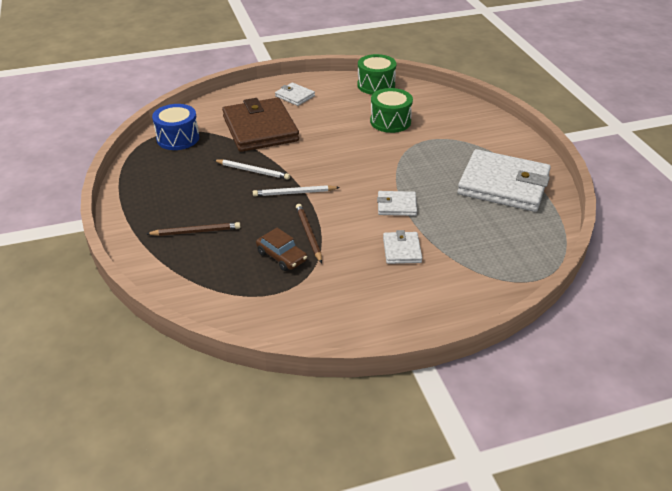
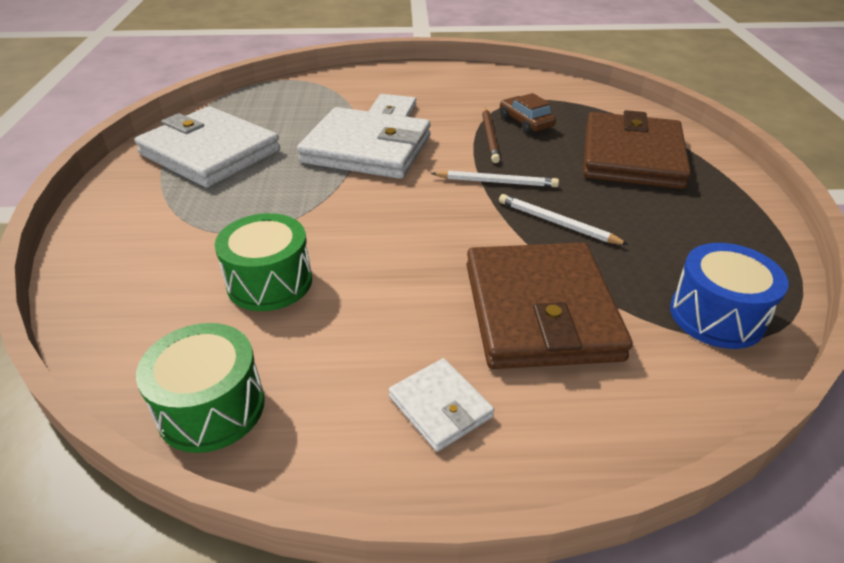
camera: 165 degrees left, 0 degrees up
(195, 231) = (632, 156): brown pencil -> brown wallet
(396, 205) = (367, 149): white wallet -> white wallet, size x2.15

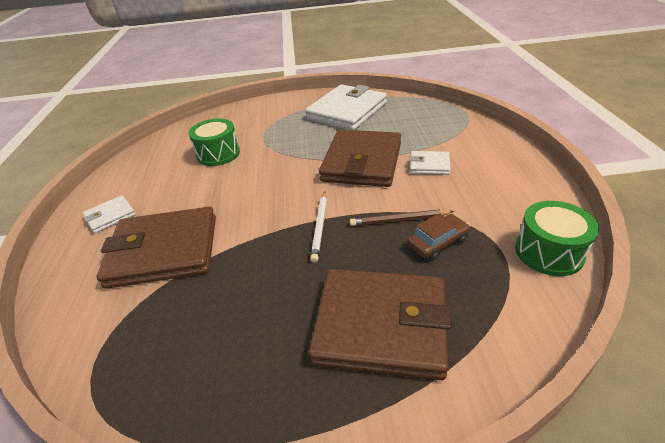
camera: 90 degrees right, 0 degrees up
(211, 407) = (142, 157): green drum -> green drum (549, 252)
(367, 149) = (362, 162): white wallet -> brown wallet
(557, 223) = (259, 261): white pencil -> none
(716, 316) = (123, 350): blue drum -> none

